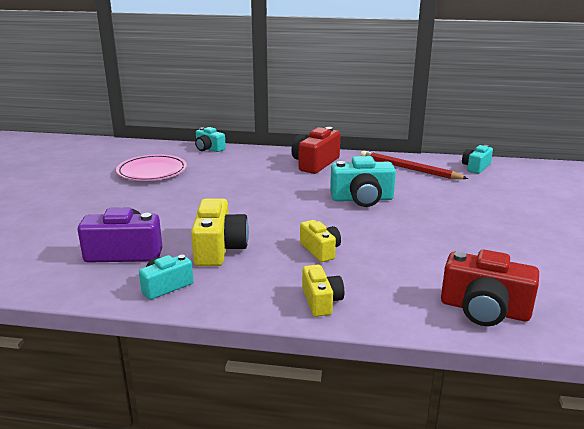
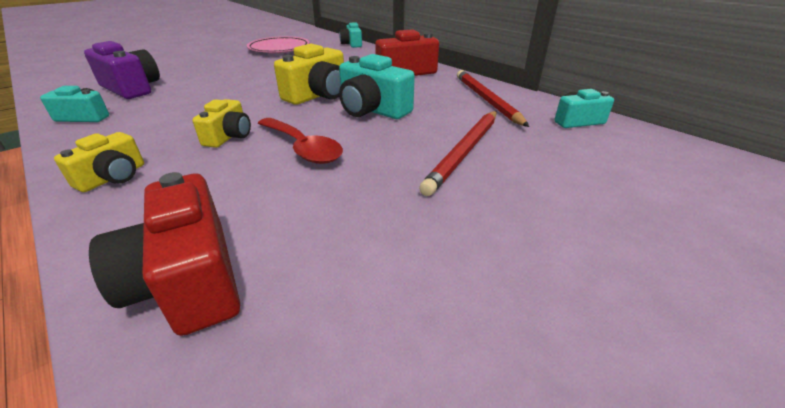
camera: 40 degrees right, 10 degrees up
(219, 249) = (177, 106): yellow camera -> yellow camera (318, 95)
(382, 237) = (303, 148): none -> red spoon
(462, 205) = (465, 152): none -> red pencil

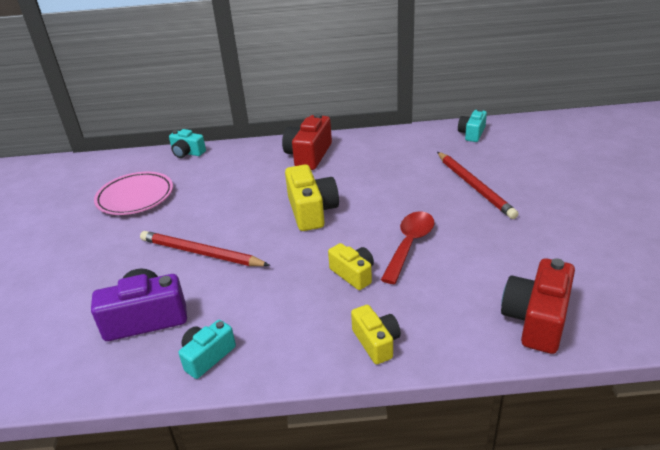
camera: 50 degrees left, 0 degrees up
(188, 280) = (536, 319): red camera -> red camera turned 105 degrees clockwise
(303, 148) = (409, 244): red spoon -> red spoon turned 60 degrees counterclockwise
(372, 110) = (373, 196): turquoise camera -> none
(486, 100) = (407, 147): red pencil -> red pencil (201, 253)

